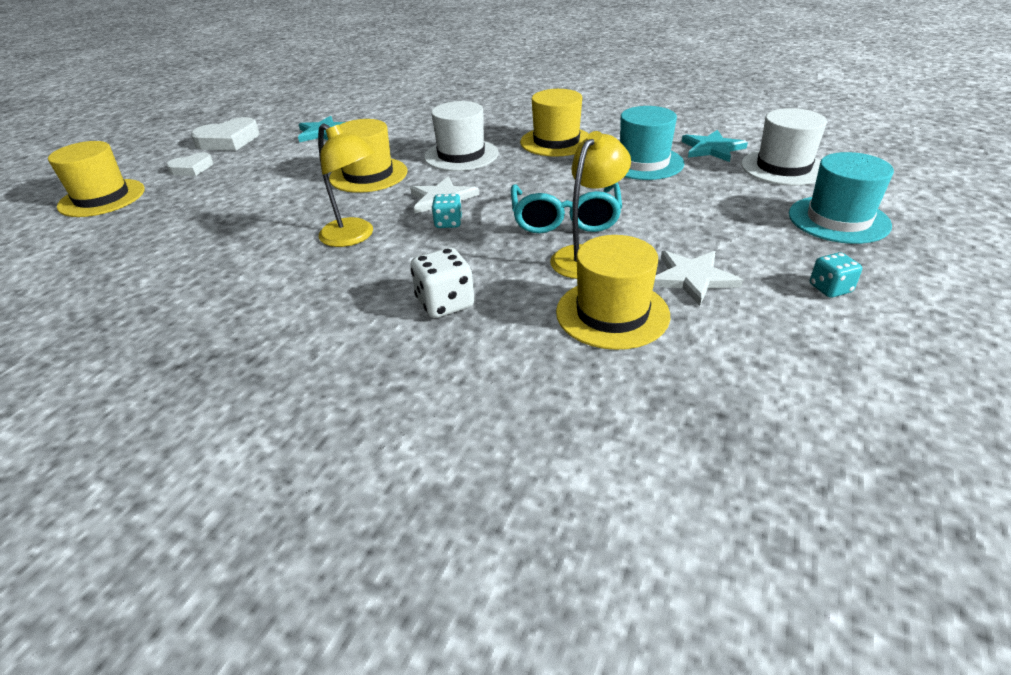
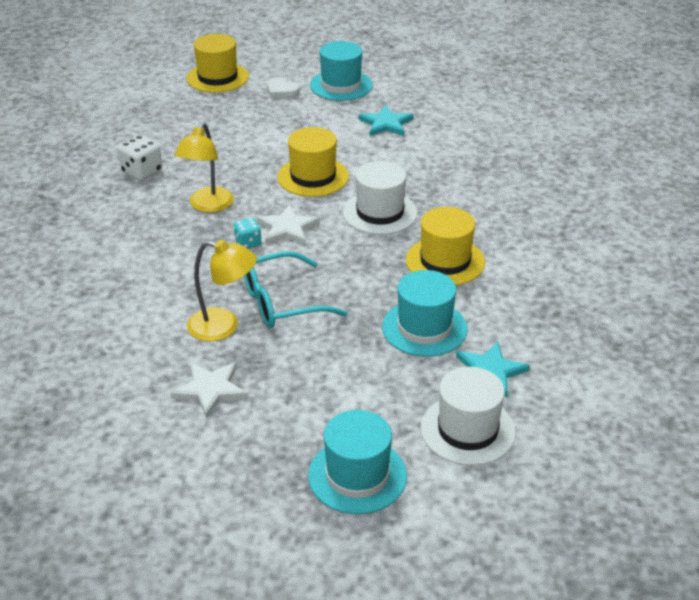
camera: 65 degrees right, 0 degrees up
(229, 141) = (341, 85): white heart -> turquoise hat
(445, 303) = (134, 274): white dice -> white dice (142, 172)
(612, 313) = (146, 355): yellow hat -> none
(830, 289) = (222, 471): turquoise dice -> none

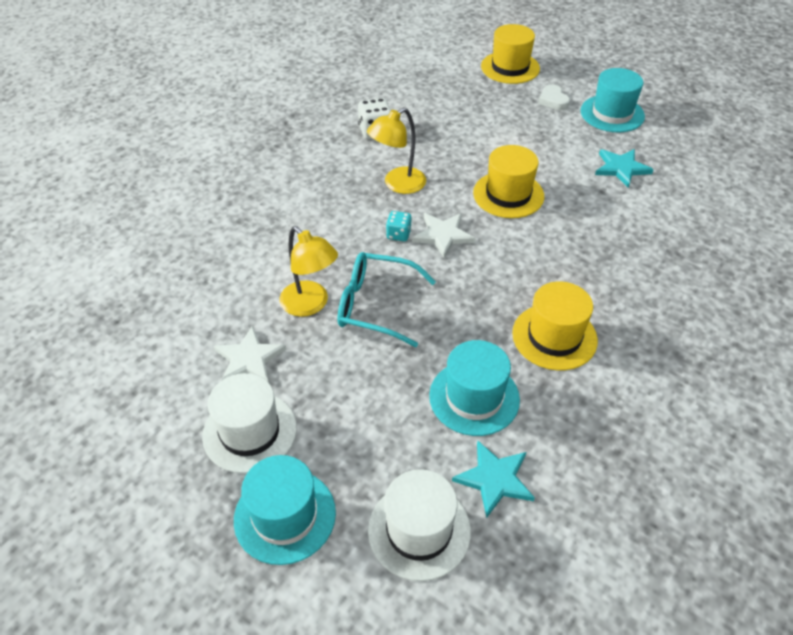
camera: 35 degrees right, 10 degrees up
(380, 213) = (537, 257): white hat -> white hat (250, 431)

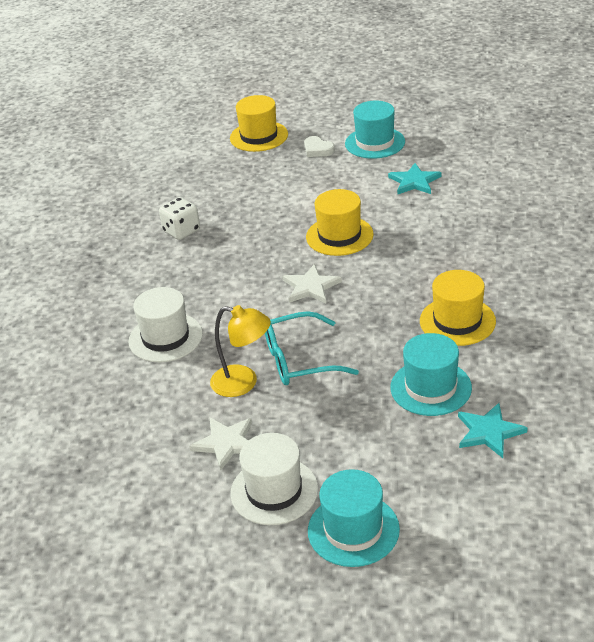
camera: 25 degrees left, 10 degrees down
(397, 184) = (239, 264): yellow lamp -> none
(398, 234) = (273, 301): turquoise dice -> none
(419, 530) = (461, 489): white hat -> white hat (165, 337)

